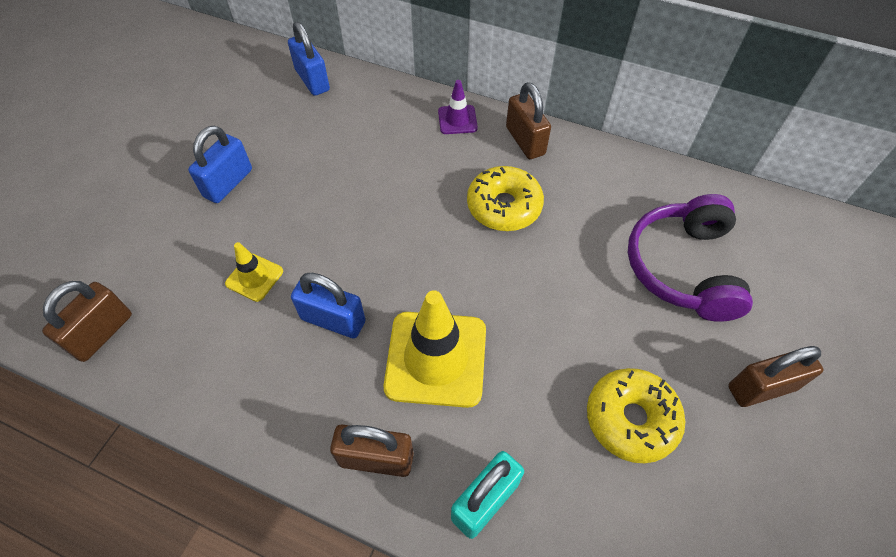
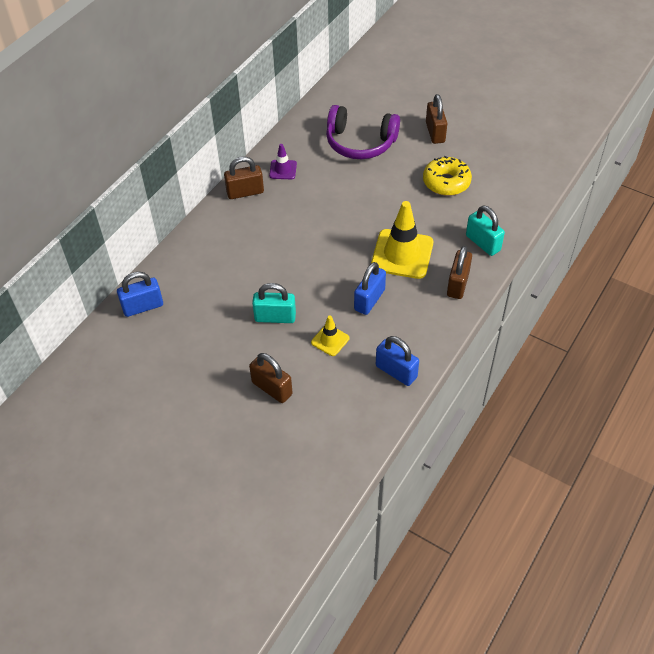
camera: 80 degrees left, 5 degrees down
(102, 333) = (360, 423): brown padlock -> brown padlock (272, 388)
(228, 183) = (241, 358): blue padlock -> blue padlock (396, 371)
(297, 208) = (275, 317): none -> turquoise padlock
(457, 120) = (214, 224): purple traffic cone -> purple traffic cone (283, 170)
(504, 206) = (299, 210): yellow donut -> none

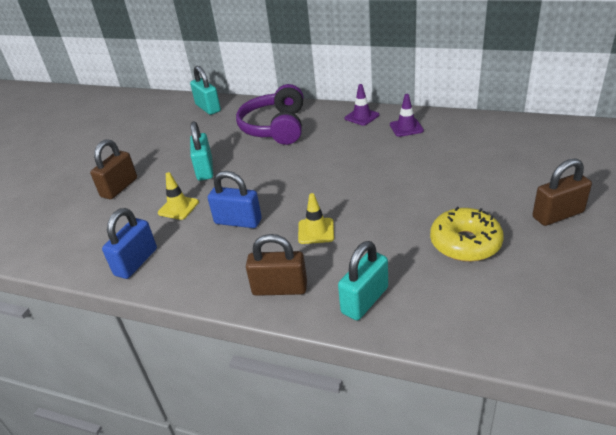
camera: 80 degrees right, 15 degrees down
(143, 306) = (208, 108): blue padlock -> turquoise padlock
(245, 192) = (361, 117): brown padlock -> purple traffic cone
(360, 142) = (487, 162): purple headphones -> purple headphones (276, 127)
(402, 254) = (316, 231): yellow traffic cone -> yellow traffic cone, size x0.50

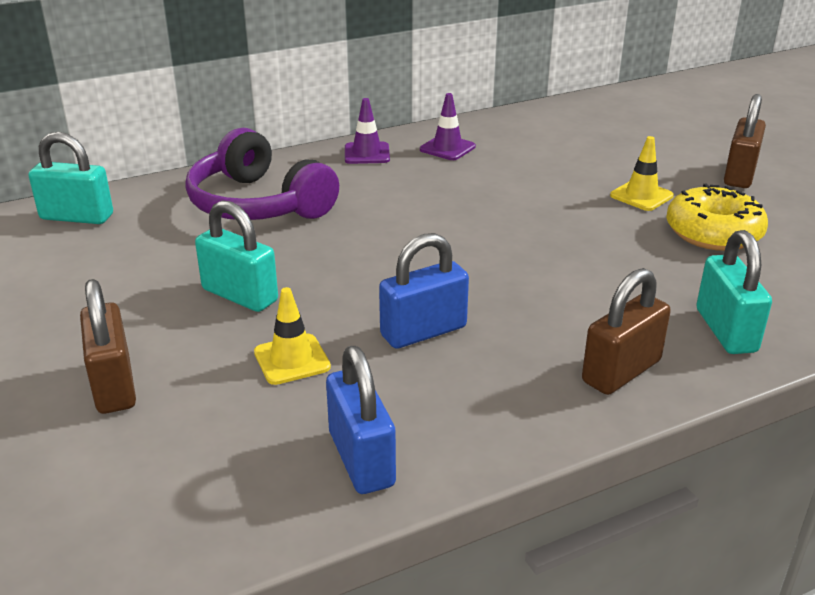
camera: 50 degrees left, 5 degrees down
(316, 231) = (546, 293): yellow traffic cone -> yellow traffic cone (641, 196)

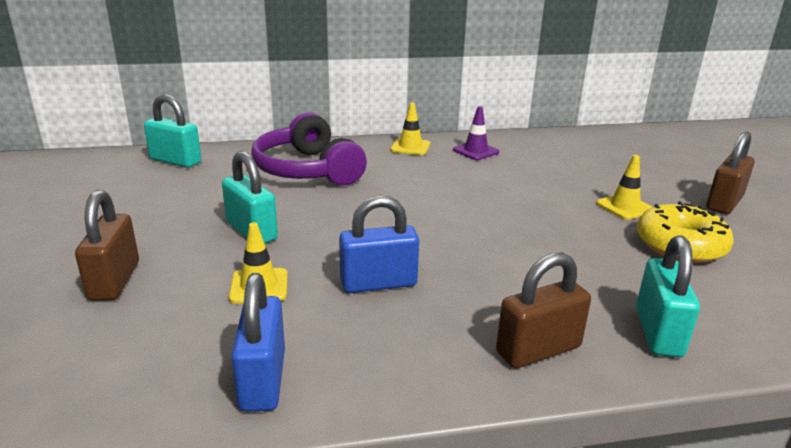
camera: 15 degrees right, 5 degrees down
(367, 153) = (410, 147): purple traffic cone -> yellow traffic cone

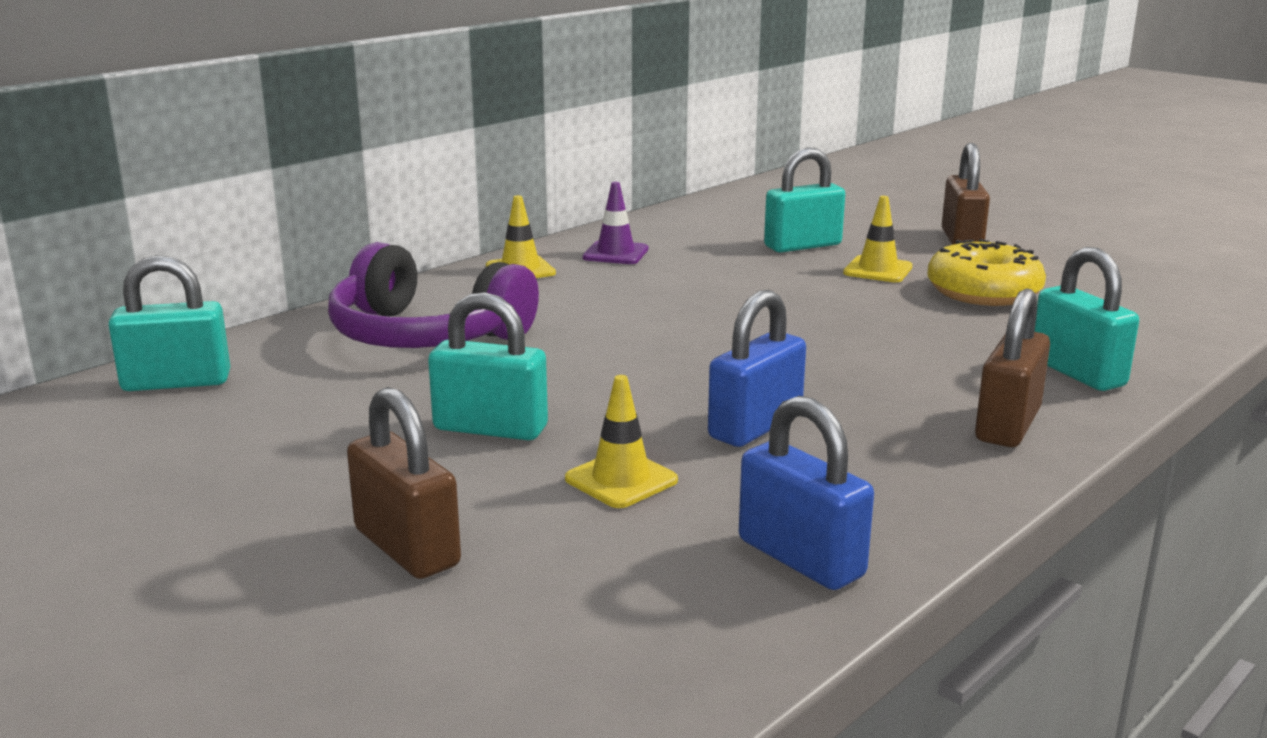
camera: 35 degrees left, 5 degrees down
(598, 176) = (802, 246): none -> turquoise padlock

